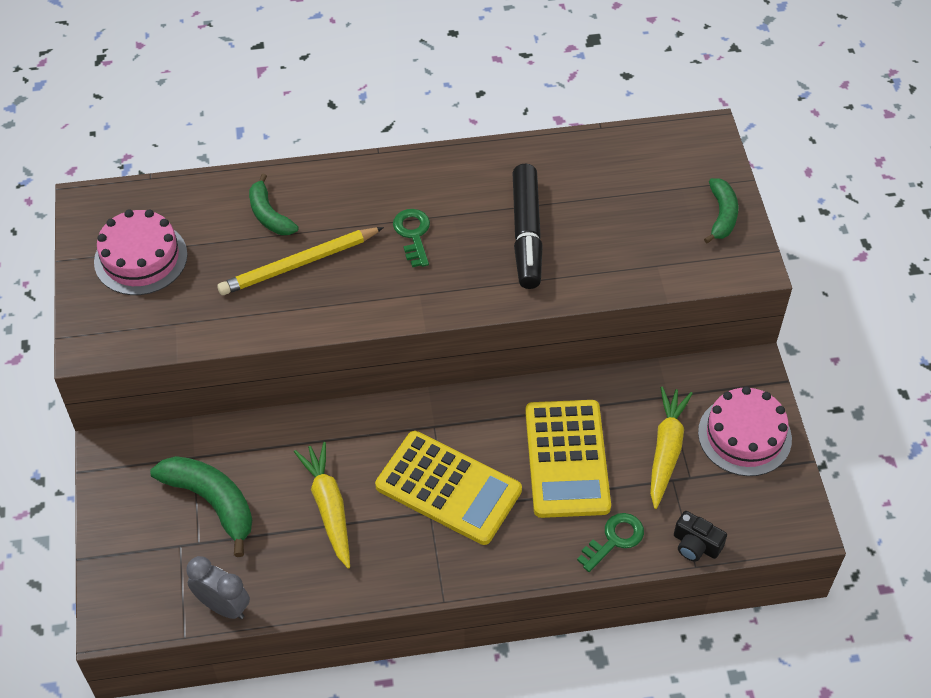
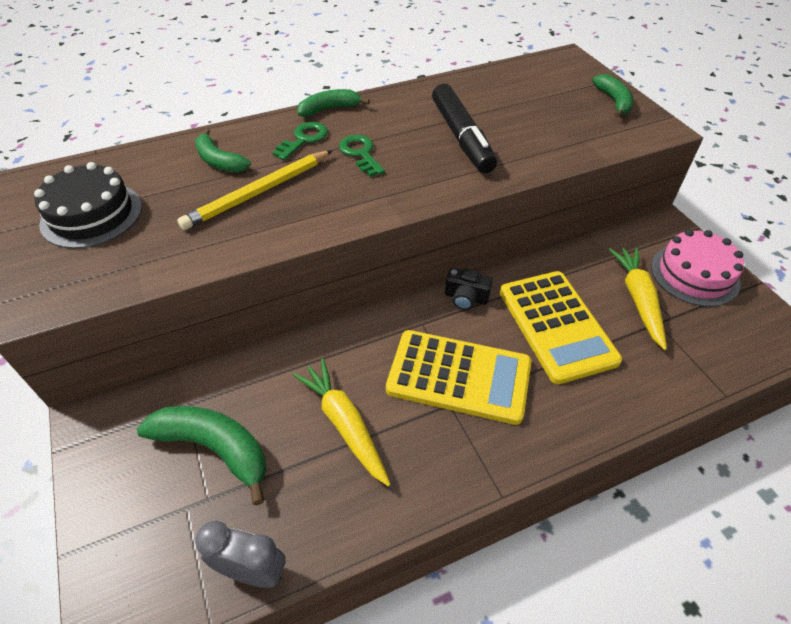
camera: 15 degrees left, 5 degrees down
(141, 258) = (91, 215): pink cake -> black cake
(400, 163) = (329, 109): none -> green banana
(614, 539) = (639, 388): green key -> green key (304, 139)
(696, 545) = (714, 375): black camera -> black camera (466, 298)

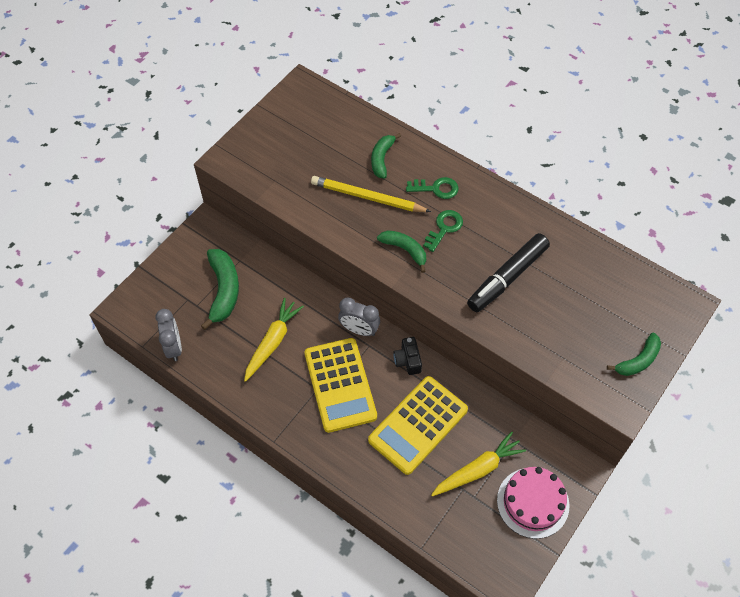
camera: 60 degrees right, 10 degrees up
(91, 215) = (296, 133): black cake -> none
(329, 109) = (481, 183): green banana -> green banana (405, 250)
(394, 323) = (359, 330): none -> grey clock

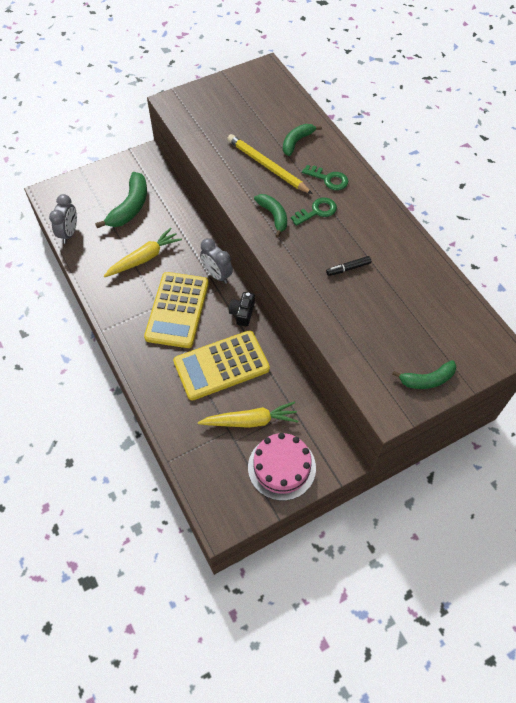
camera: 25 degrees right, 0 degrees up
(507, 277) = (348, 268): black marker -> black marker, size x0.46

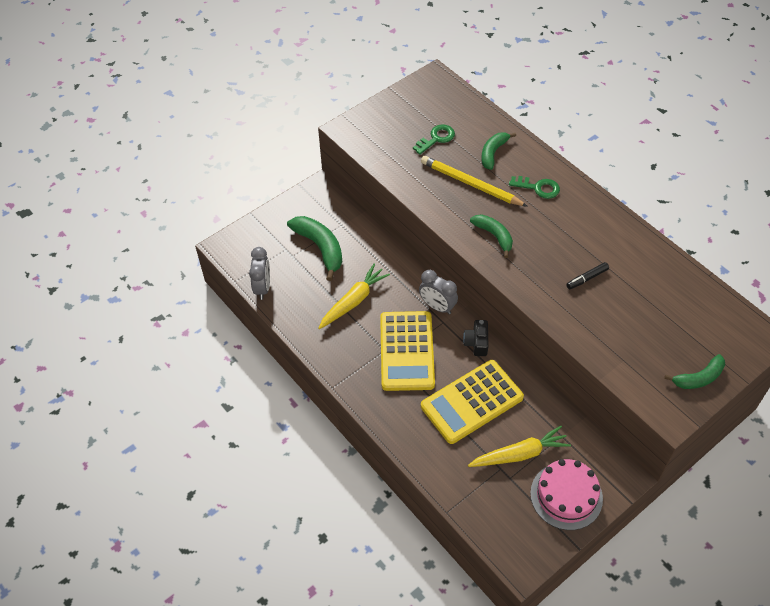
camera: 10 degrees left, 5 degrees down
(130, 207) = (320, 248): green banana -> green banana turned 45 degrees counterclockwise
(317, 211) = (537, 224): green key -> green key (436, 138)

